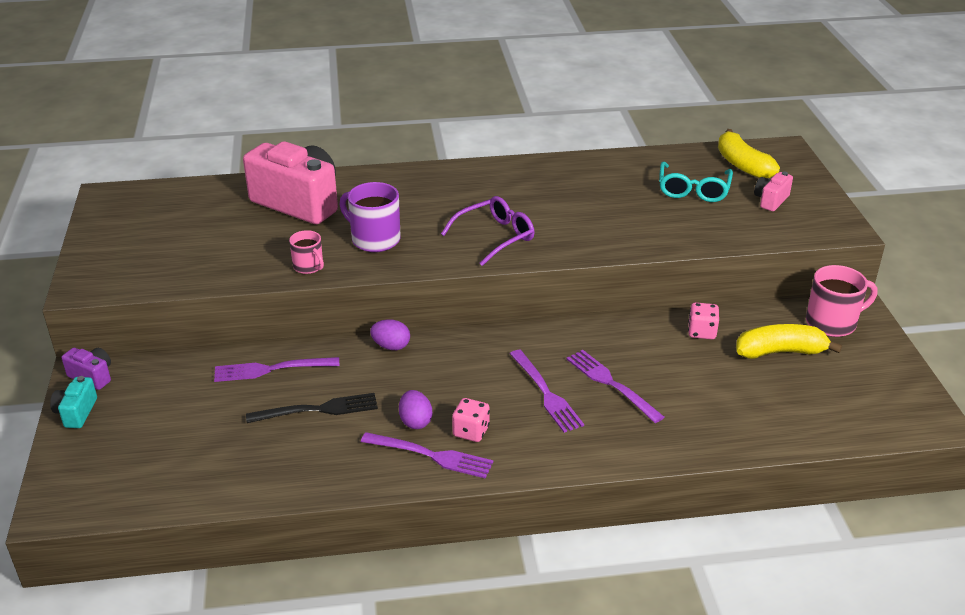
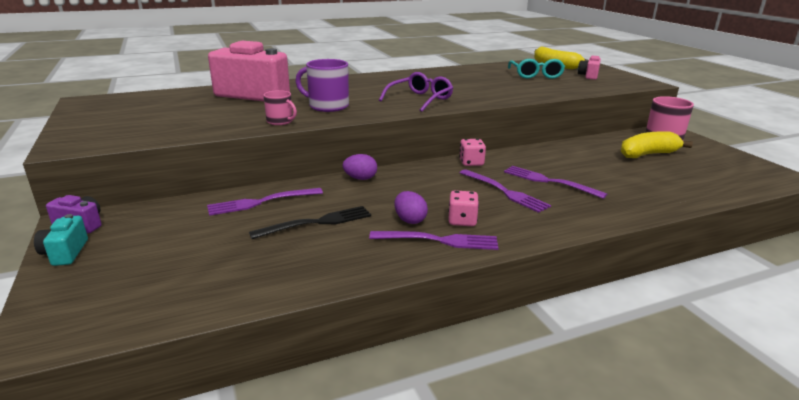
camera: 15 degrees left, 10 degrees down
(701, 332) = (586, 150): pink dice -> pink dice (471, 163)

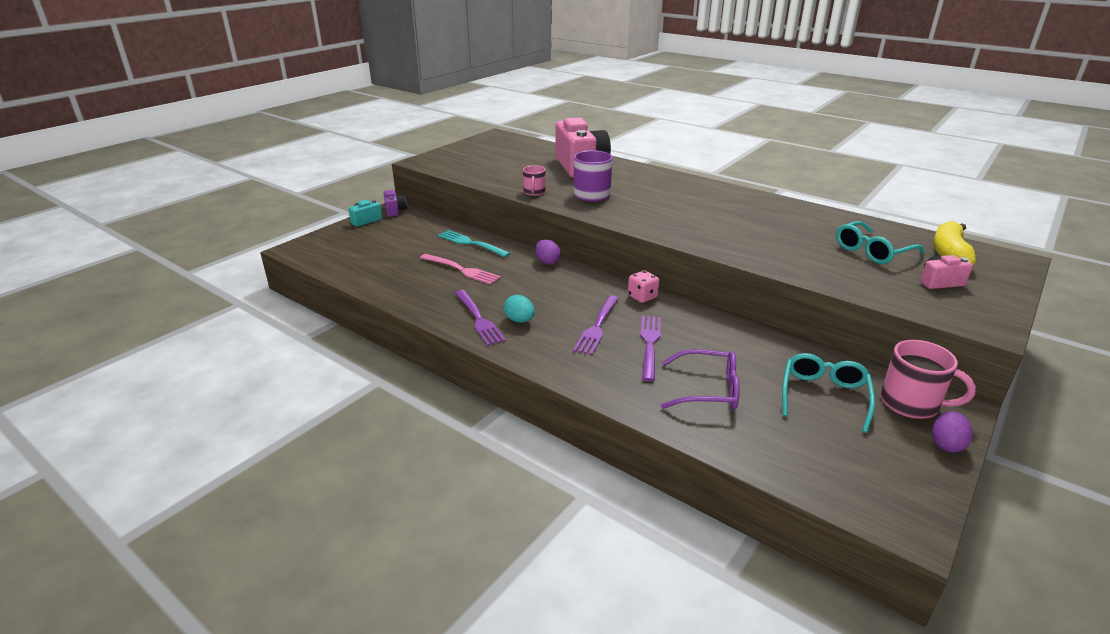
camera: 60 degrees right, 5 degrees up
(261, 202) = (471, 243): purple fork -> turquoise fork
(316, 223) = (461, 270): black fork -> pink fork
(410, 220) = (499, 300): purple egg -> purple egg (946, 444)
(420, 99) = (667, 220): purple glasses -> purple glasses (708, 390)
(462, 221) = (519, 320): pink dice -> turquoise egg
(648, 154) = (824, 396): yellow banana -> turquoise glasses

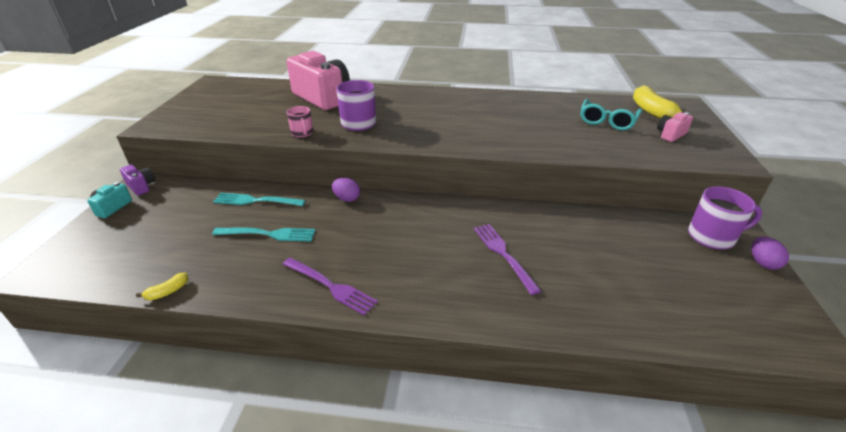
camera: 30 degrees left, 5 degrees up
(364, 286) = (167, 291): none -> yellow banana
(461, 270) = (268, 234): pink fork -> turquoise fork
(519, 320) = (372, 272): turquoise egg -> none
(597, 326) = (446, 252): purple fork -> none
(642, 297) = (457, 208): pink dice -> none
(708, 390) = (585, 282): purple glasses -> none
(824, 396) = (660, 253): turquoise glasses -> none
(911, 404) = (712, 237): pink mug -> purple mug

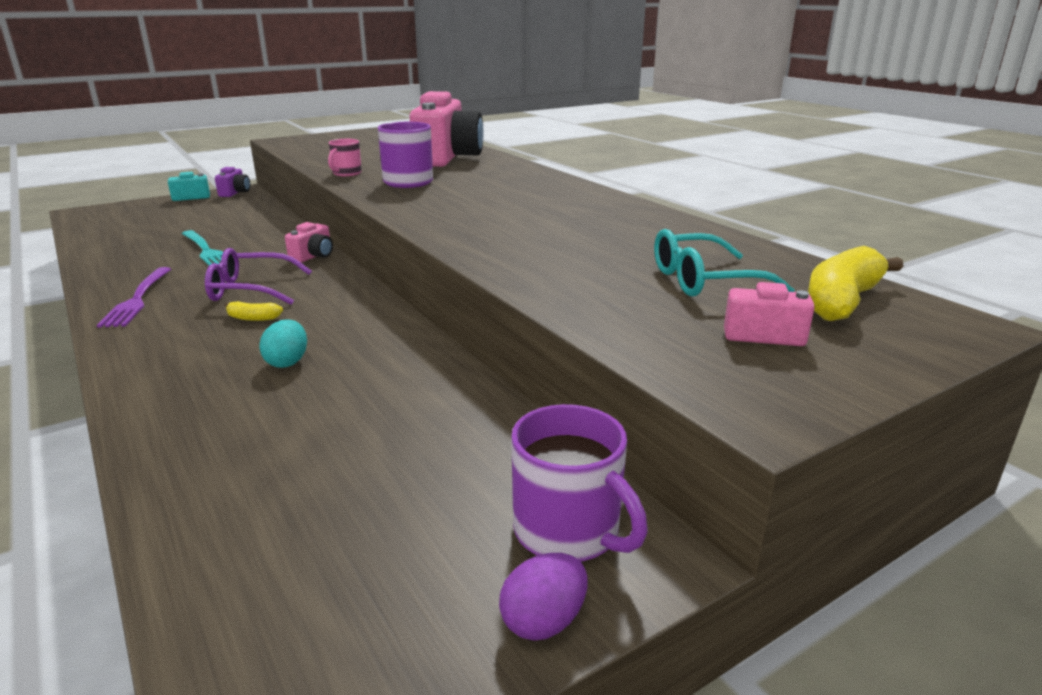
camera: 50 degrees right, 10 degrees down
(167, 291) = (83, 251): yellow banana -> yellow banana (253, 318)
(256, 201) = (260, 229): turquoise fork -> none
(347, 199) = (313, 256): purple egg -> pink camera
(376, 237) = (251, 290): none -> purple glasses
(503, 254) = (287, 362): purple fork -> turquoise egg

